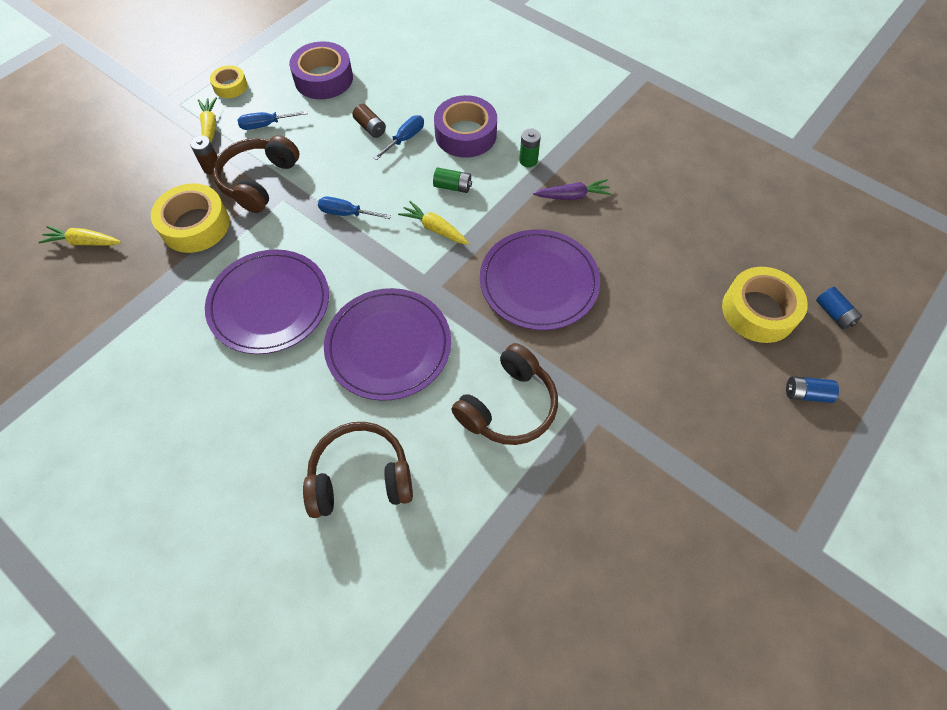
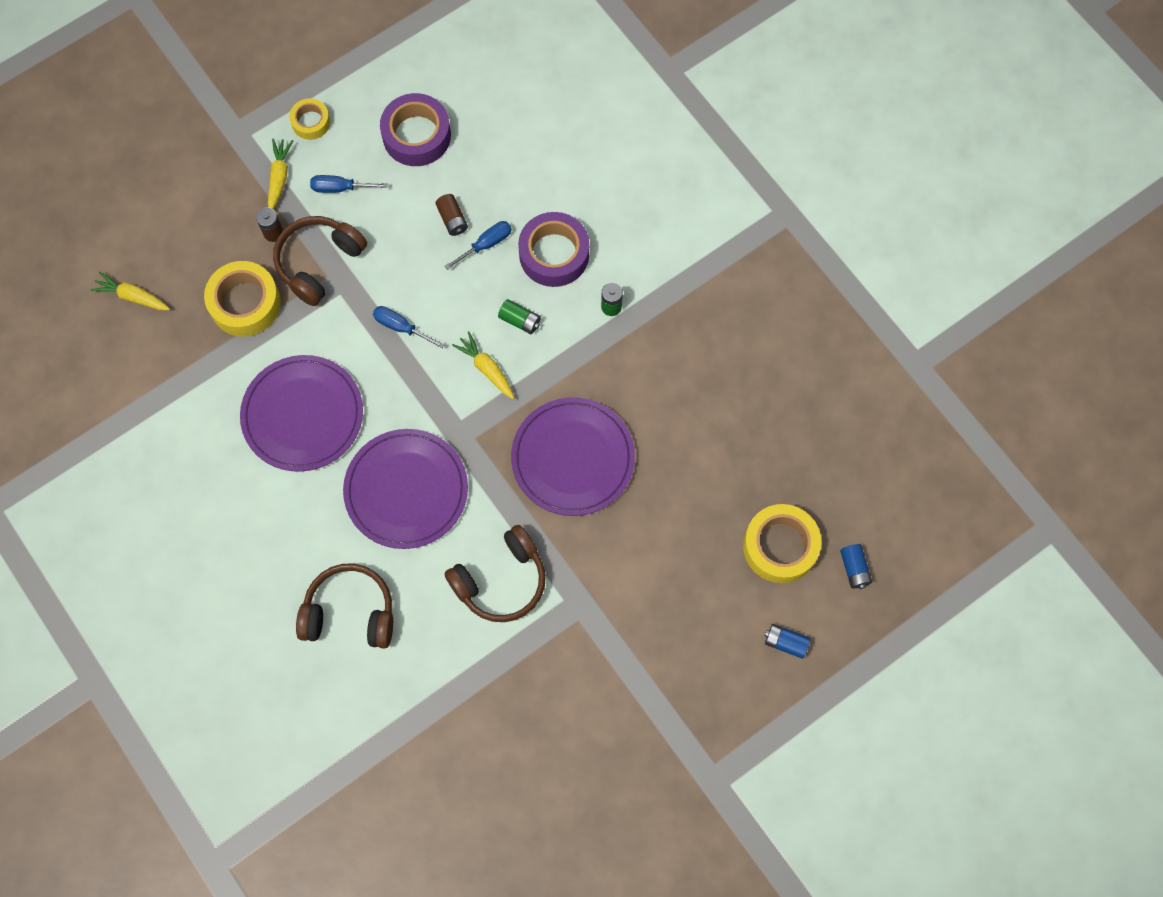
camera: 15 degrees right, 10 degrees up
(572, 196) = (643, 364): purple carrot -> none

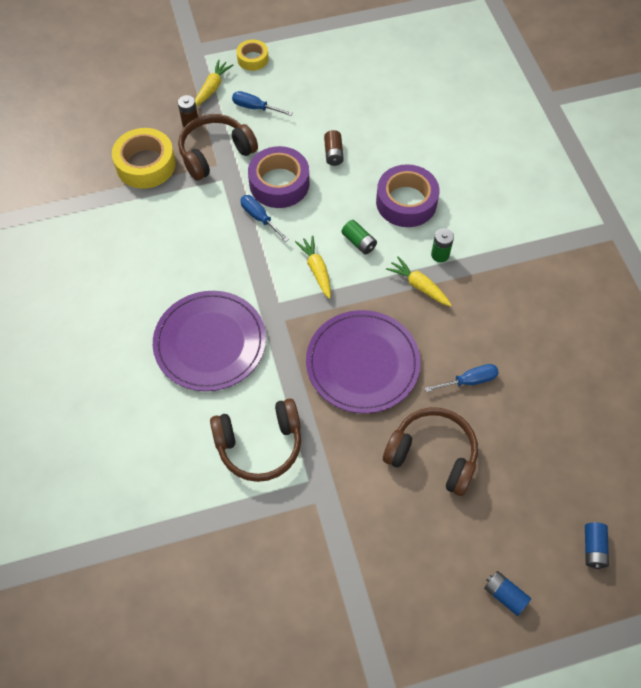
camera: 20 degrees right, 10 degrees down
(132, 296) = (64, 135): yellow carrot -> yellow carrot (419, 286)
(302, 415) = (152, 258): purple plate -> none
(350, 612) = (118, 426): brown headphones -> brown headphones (432, 455)
(416, 135) = (329, 89): purple tape -> purple tape (279, 183)
(486, 244) = (353, 179): blue screwdriver -> blue screwdriver (469, 381)
(780, 546) = (527, 502): yellow tape -> none

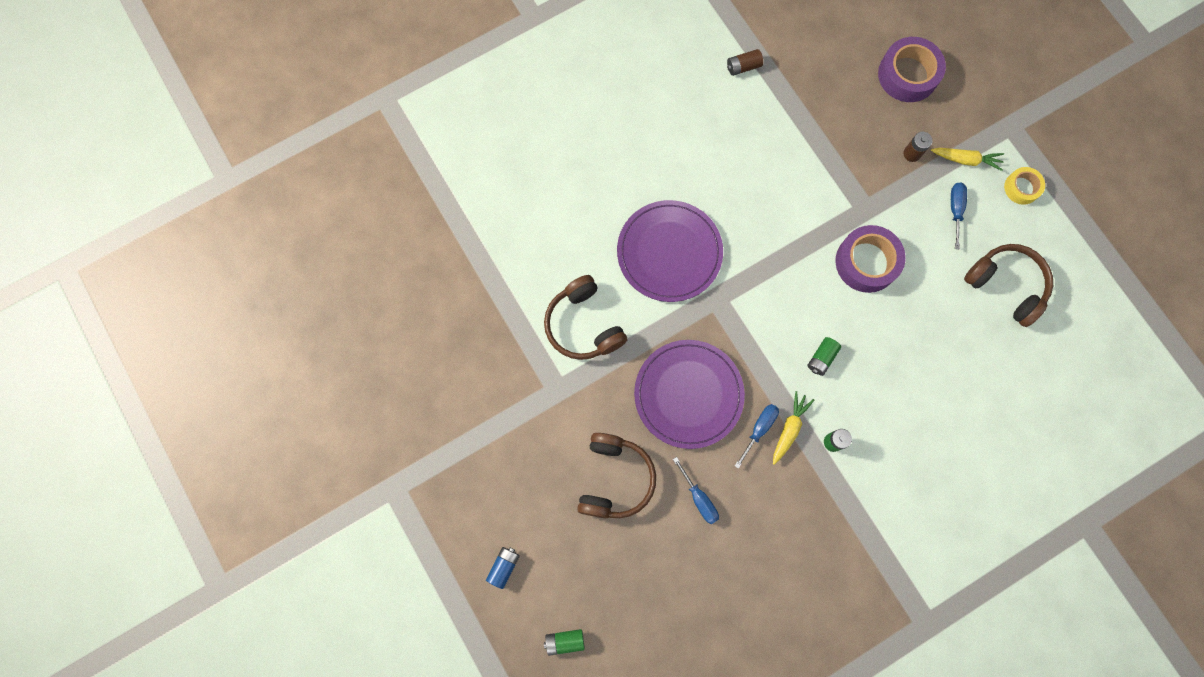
camera: 75 degrees right, 15 degrees up
(146, 164) = (845, 129): yellow tape -> none
(215, 153) = (882, 190): brown headphones -> brown headphones (1006, 285)
(259, 218) = (819, 255): blue screwdriver -> blue screwdriver (759, 429)
(316, 270) = (776, 326): yellow carrot -> none
(333, 153) = (923, 305): brown battery -> brown battery (743, 67)
(406, 202) = (887, 394): purple tape -> purple tape (908, 75)
(593, 548) = (565, 641): blue battery -> green battery

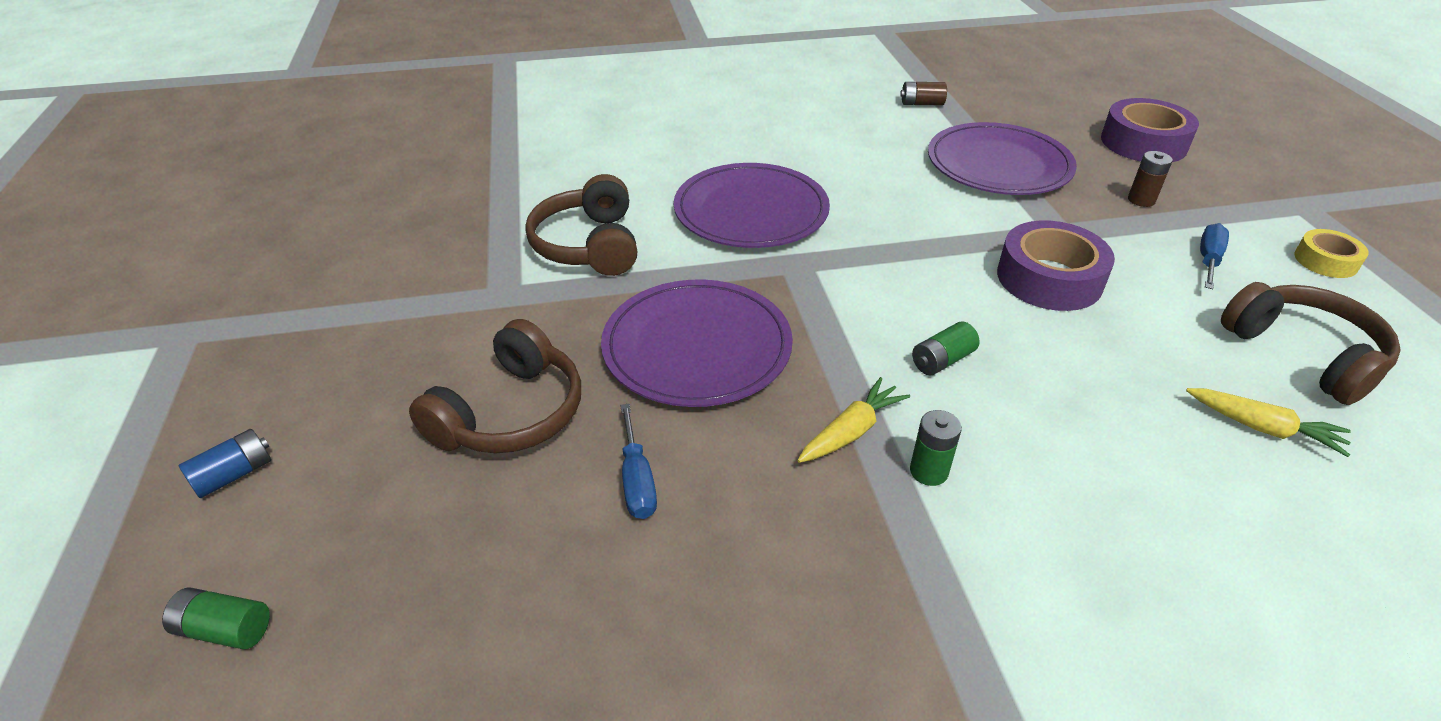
camera: 20 degrees right, 35 degrees down
(759, 429) = (795, 418): blue screwdriver -> none
(815, 138) = (998, 164): none -> purple plate
(966, 160) = (1228, 220): yellow carrot -> yellow carrot (1263, 428)

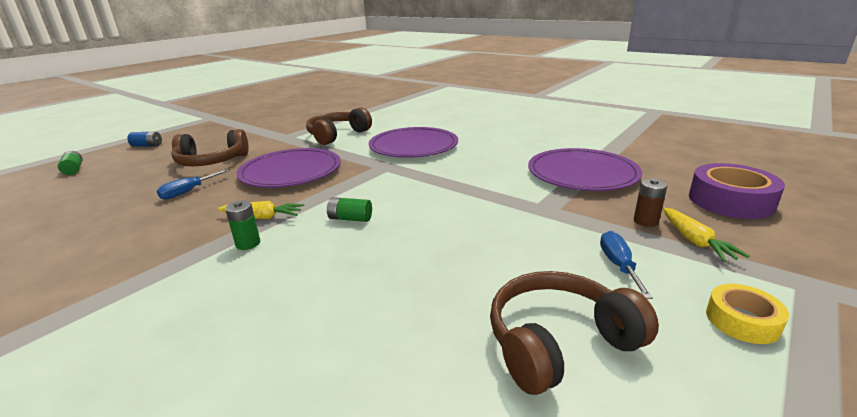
camera: 50 degrees right, 15 degrees down
(921, 104) = (600, 140): brown battery -> none
(1049, 278) = (482, 221): purple tape -> none
(1208, 260) = (619, 265): blue screwdriver -> blue screwdriver turned 75 degrees counterclockwise
(1263, 428) = (421, 346): yellow carrot -> yellow carrot (695, 241)
(1303, 354) = (559, 343): brown headphones -> brown headphones turned 135 degrees counterclockwise

